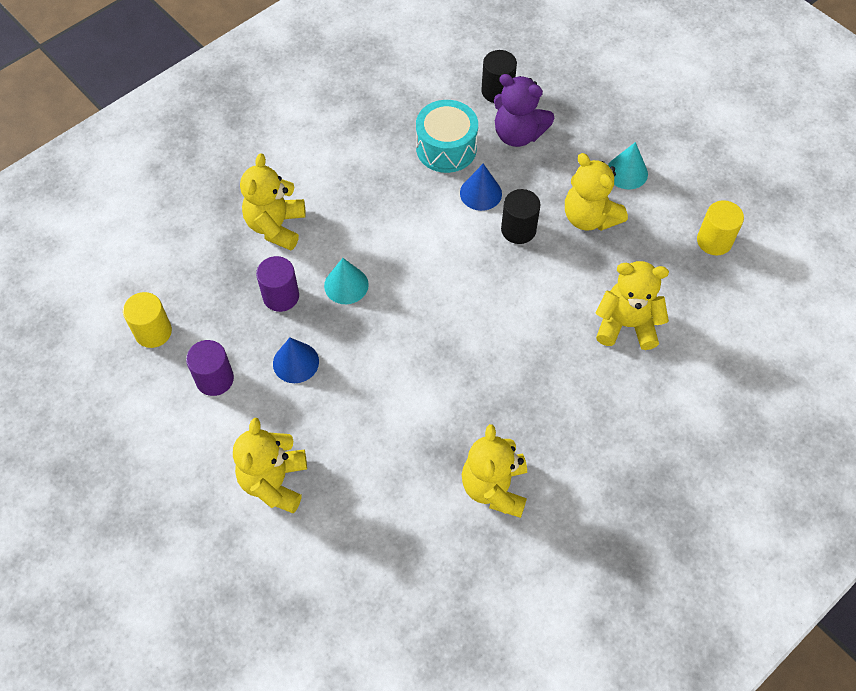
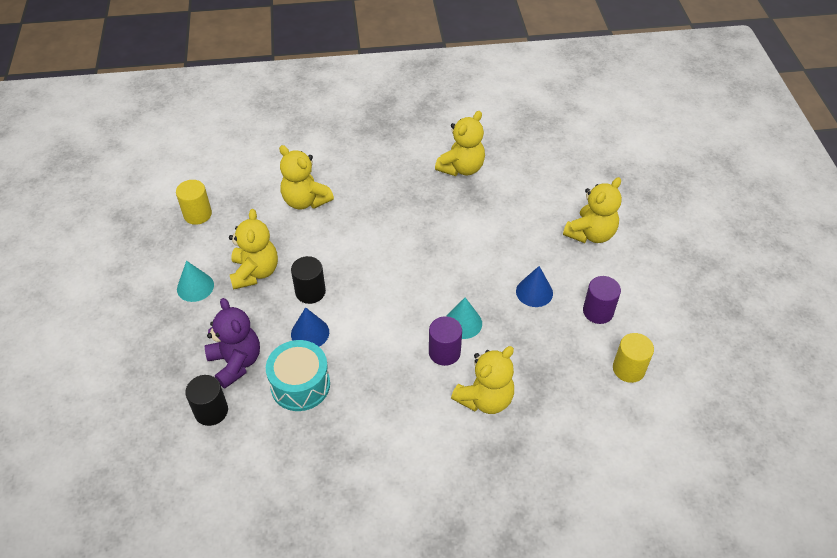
camera: 145 degrees left, 10 degrees down
(281, 296) = (516, 341): purple cylinder -> purple cylinder (444, 352)

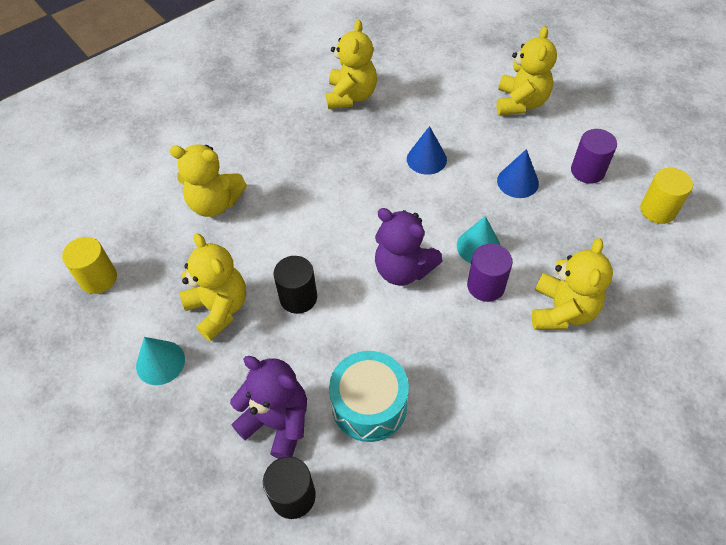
camera: 30 degrees left, 5 degrees up
(310, 333) = (333, 342): blue cone -> blue cone (426, 159)
(395, 310) = (403, 269): none -> purple teddy bear

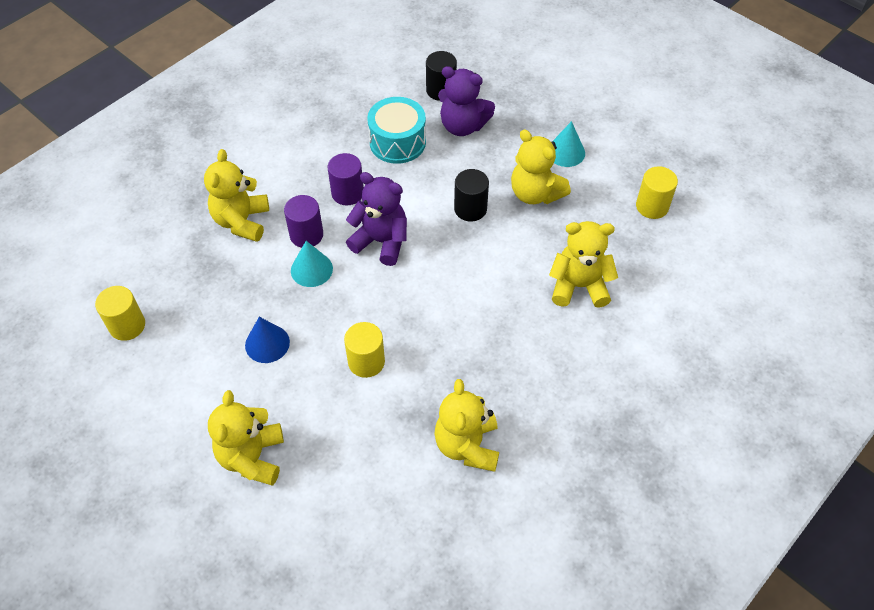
camera: 170 degrees right, 0 degrees up
(426, 159) = (366, 362): blue cone -> yellow cylinder
(587, 171) = (189, 365): purple cylinder -> purple cylinder (347, 193)

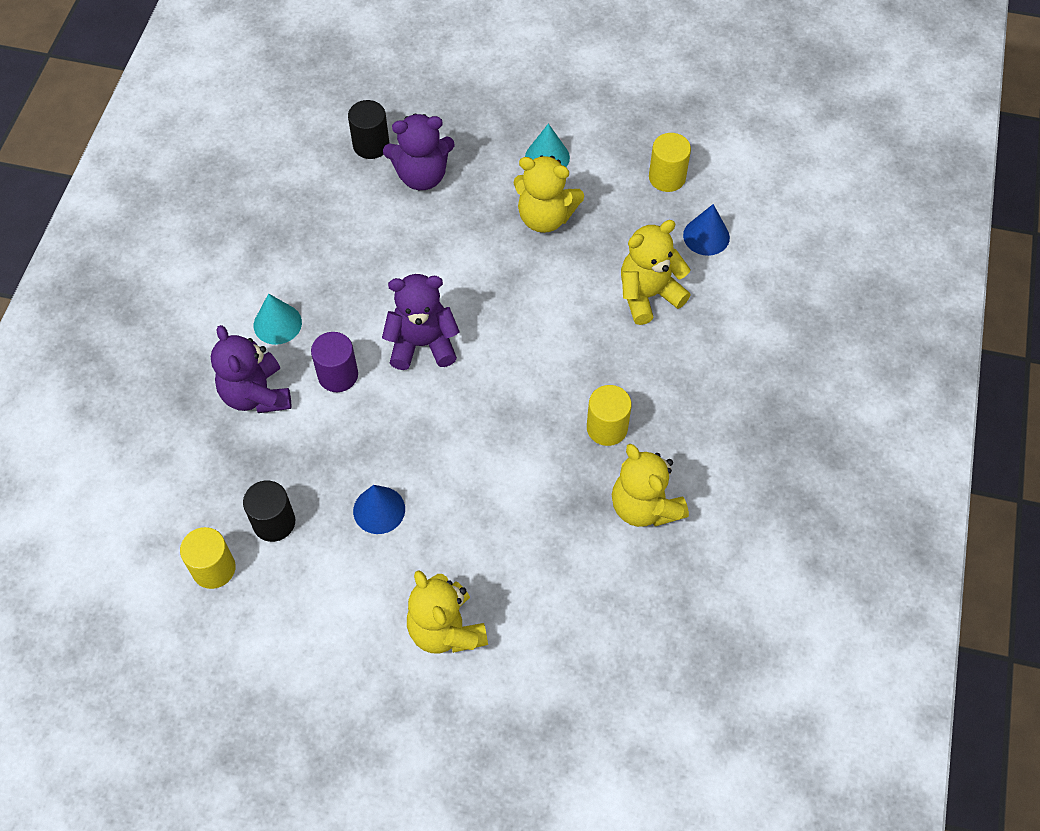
camera: 30 degrees left, 5 degrees up
(242, 221) = (256, 394): yellow teddy bear -> purple teddy bear
(311, 269) = (370, 409): turquoise cone -> turquoise cone (277, 323)
(347, 193) = (350, 308): purple cylinder -> none
(366, 362) = (493, 476): yellow cylinder -> yellow cylinder (607, 428)
(397, 142) = (364, 226): turquoise drum -> none
(470, 209) = (490, 265): black cylinder -> black cylinder (274, 522)
(656, 263) = (706, 236): none -> blue cone

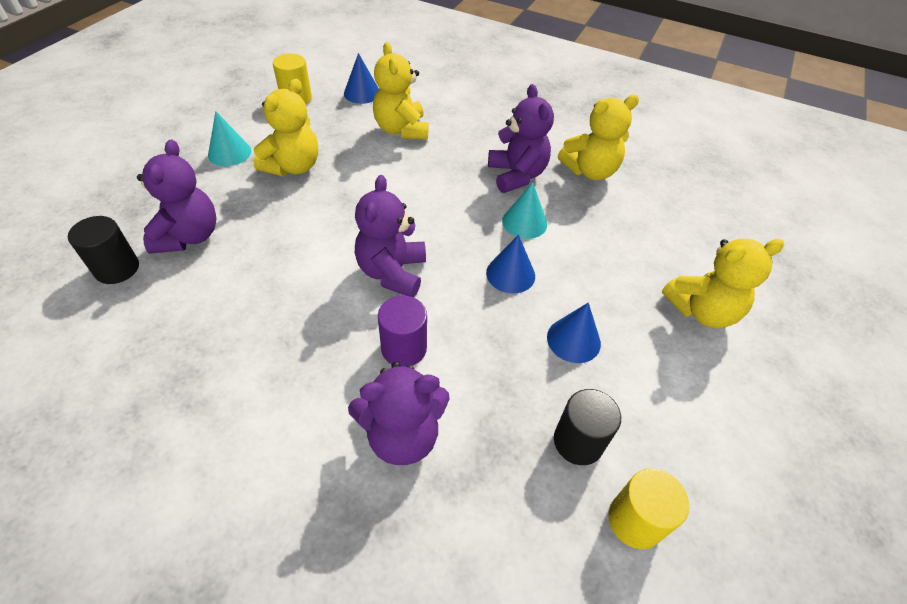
camera: 80 degrees left, 10 degrees down
(277, 323) = (311, 397): turquoise cone -> turquoise cone (524, 222)
(448, 444) = (510, 274): none -> blue cone
(607, 428) = (516, 175): yellow cylinder -> purple teddy bear

